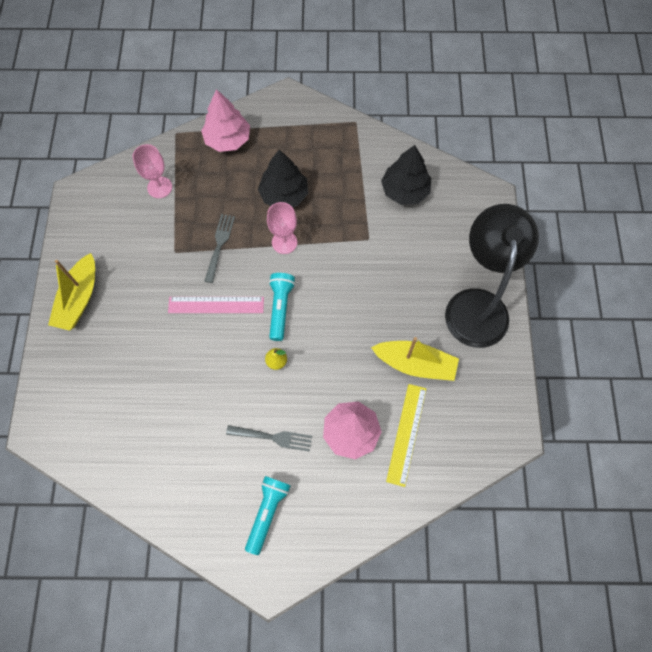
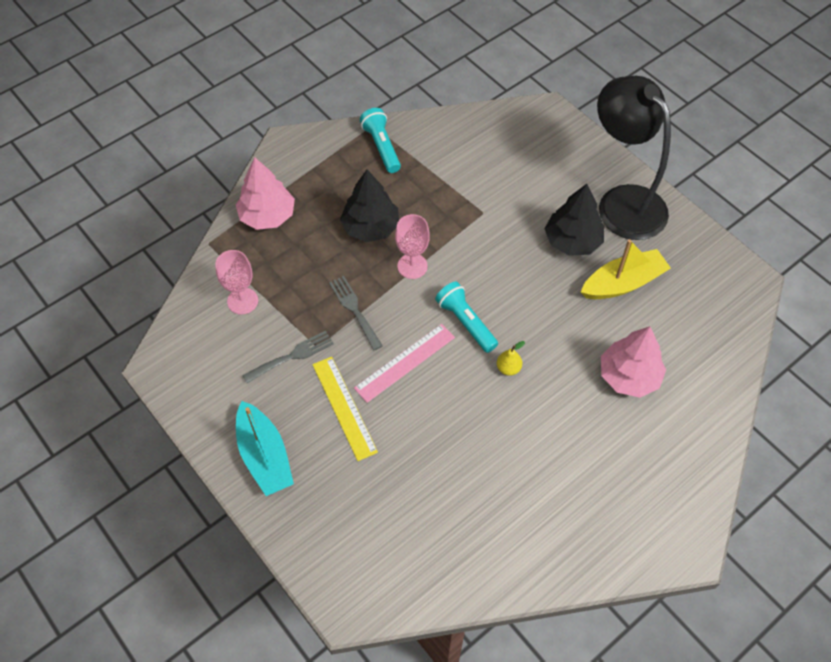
camera: 40 degrees left, 10 degrees down
(79, 299) = (264, 456): yellow boat -> turquoise boat
(267, 512) = (629, 495): turquoise flashlight -> turquoise flashlight (381, 147)
(273, 437) = (570, 431): grey fork -> grey fork (292, 356)
(405, 191) = (473, 153): black tree -> black tree (572, 241)
(406, 434) = (672, 342): yellow ruler -> yellow ruler (344, 407)

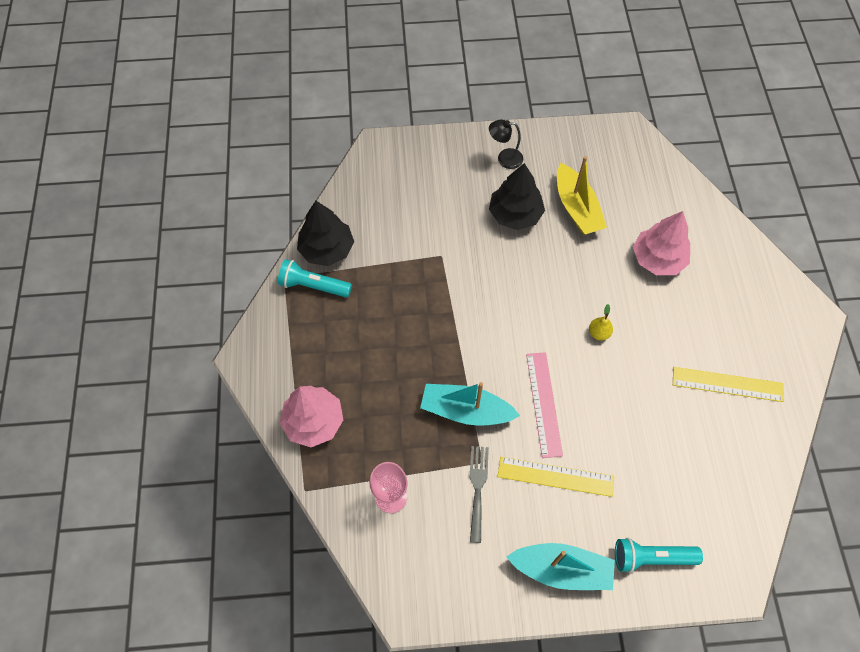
camera: 55 degrees left, 5 degrees up
(354, 310) = (466, 410): grey fork -> turquoise boat
(370, 227) = (391, 346): black tree -> black tree (327, 249)
(412, 266) = (455, 340): pink goblet -> none
(466, 322) = (536, 335): turquoise flashlight -> turquoise flashlight (651, 557)
(544, 502) = (727, 384): none -> yellow ruler
(622, 202) = (504, 158): black lamp -> black lamp, size x0.40
(623, 283) = (576, 208): yellow boat -> yellow boat turned 150 degrees clockwise

